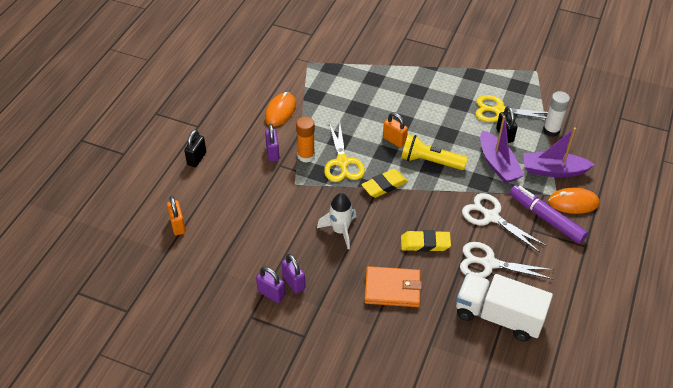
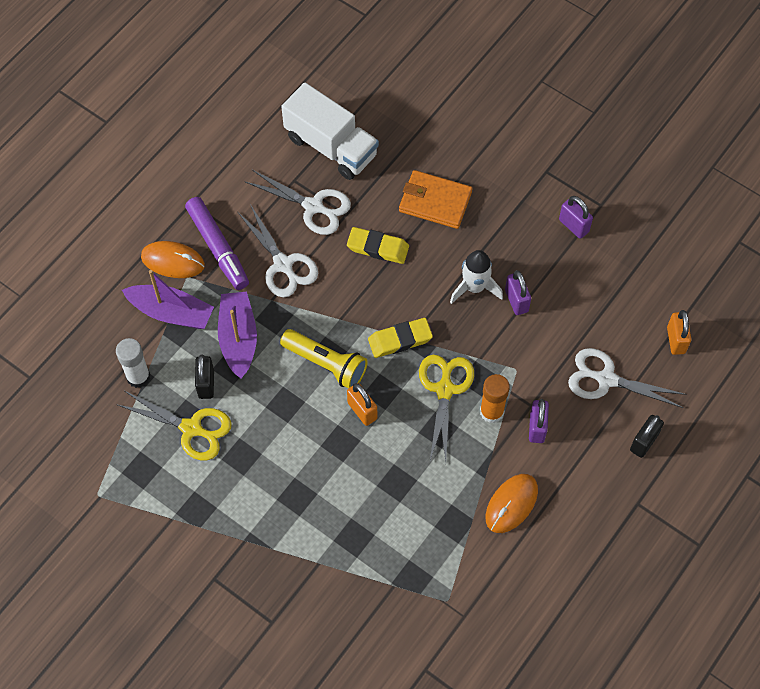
camera: 165 degrees left, 15 degrees up
(228, 190) = (606, 379): none -> white scissors
(293, 282) = (545, 233): purple padlock -> purple padlock (516, 301)

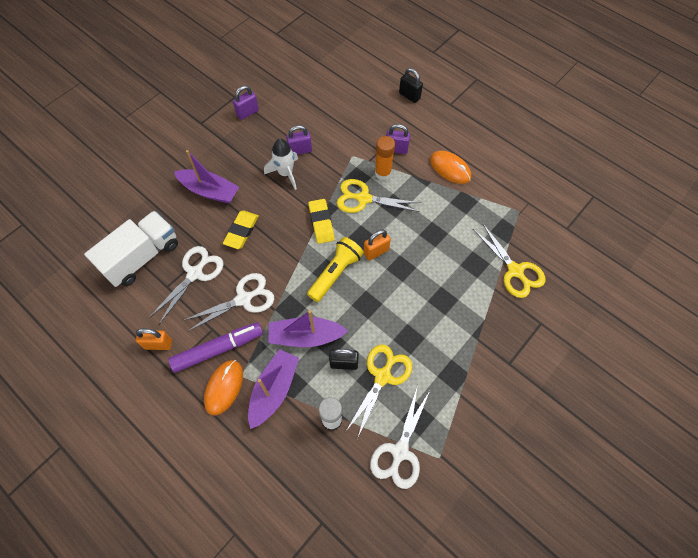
camera: 85 degrees left, 0 degrees up
(348, 591) = (515, 271): none -> yellow scissors
(435, 201) = (209, 191): orange wallet -> purple boat
(606, 379) = (364, 109): white scissors -> white scissors (400, 451)
(676, 340) = (340, 72): orange padlock -> orange padlock (158, 344)

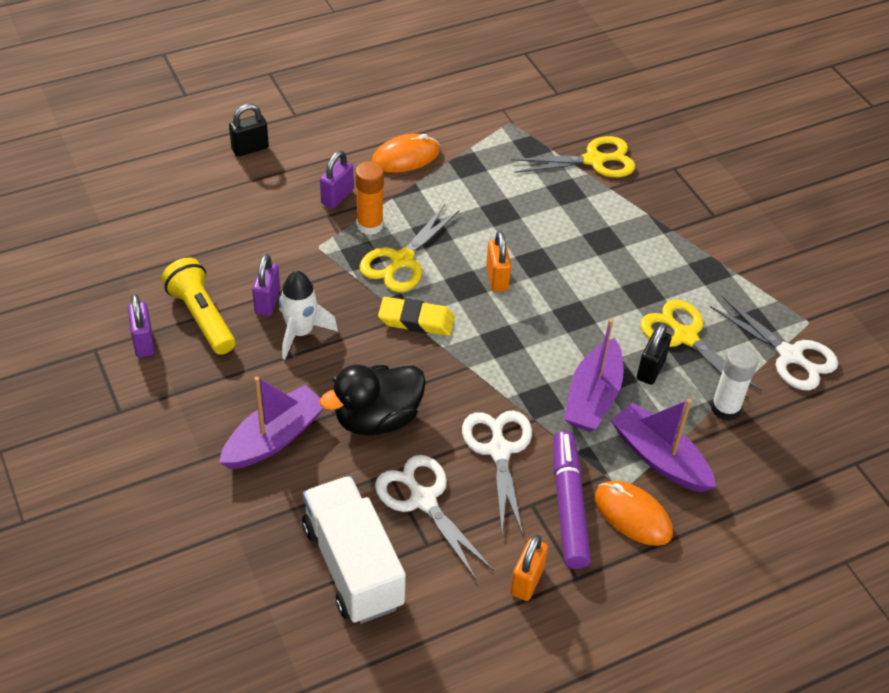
camera: 70 degrees left, 15 degrees down
(241, 231) = (377, 419): yellow eraser -> black duck
(335, 273) = (508, 332): yellow flashlight -> yellow flashlight (201, 317)

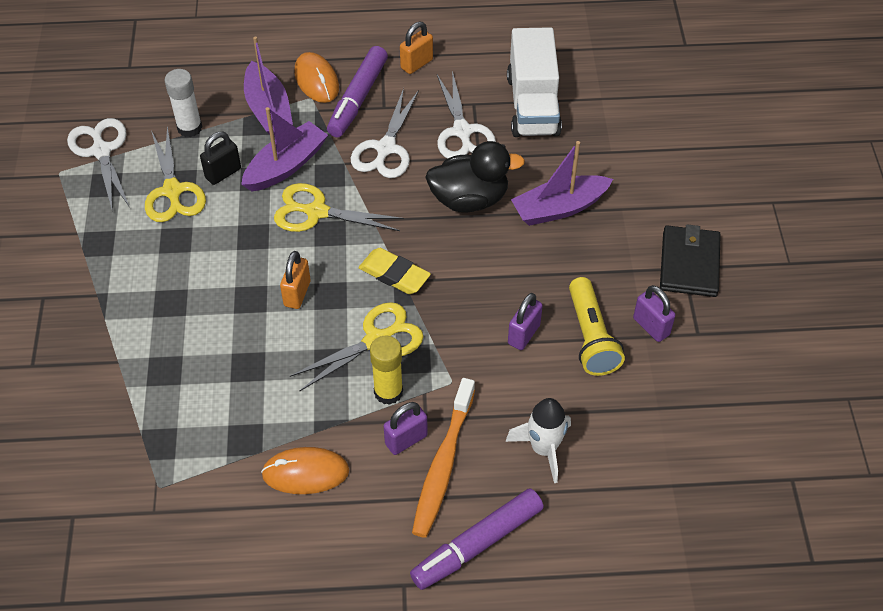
camera: 155 degrees left, 5 degrees up
(114, 417) = (689, 264): none -> black wallet
(143, 342) = (651, 327): purple padlock -> purple padlock turned 45 degrees counterclockwise
(250, 148) = (477, 544): black padlock -> purple marker
(298, 189) = (443, 464): none -> orange toothbrush
(300, 332) = (504, 293): white rocket -> white rocket (543, 449)
(369, 225) = (388, 392): orange glue stick -> yellow glue stick
(594, 160) = (106, 402): yellow scissors -> yellow scissors (317, 212)

